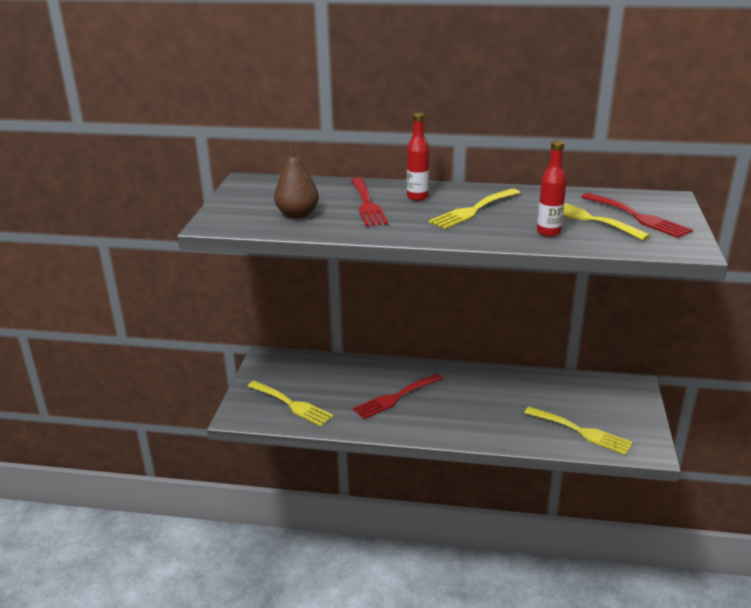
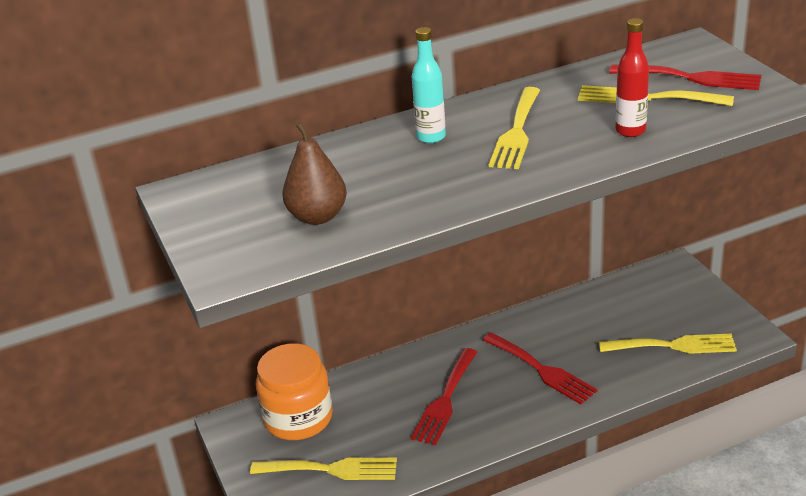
camera: 30 degrees left, 5 degrees up
(303, 370) = (298, 418): none -> orange jar
(367, 204) = (385, 169): red fork -> red fork (542, 370)
(417, 197) = (431, 137): red bottle -> turquoise bottle

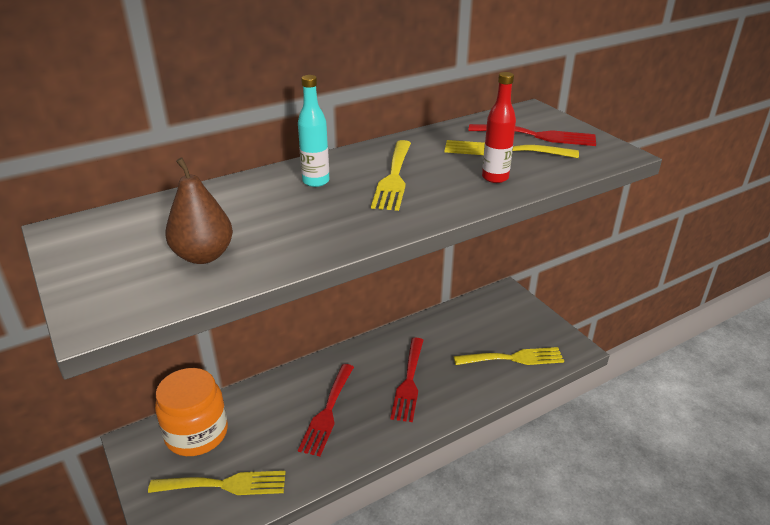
camera: 10 degrees left, 0 degrees up
(542, 370) = (409, 382): red fork -> red fork turned 60 degrees clockwise

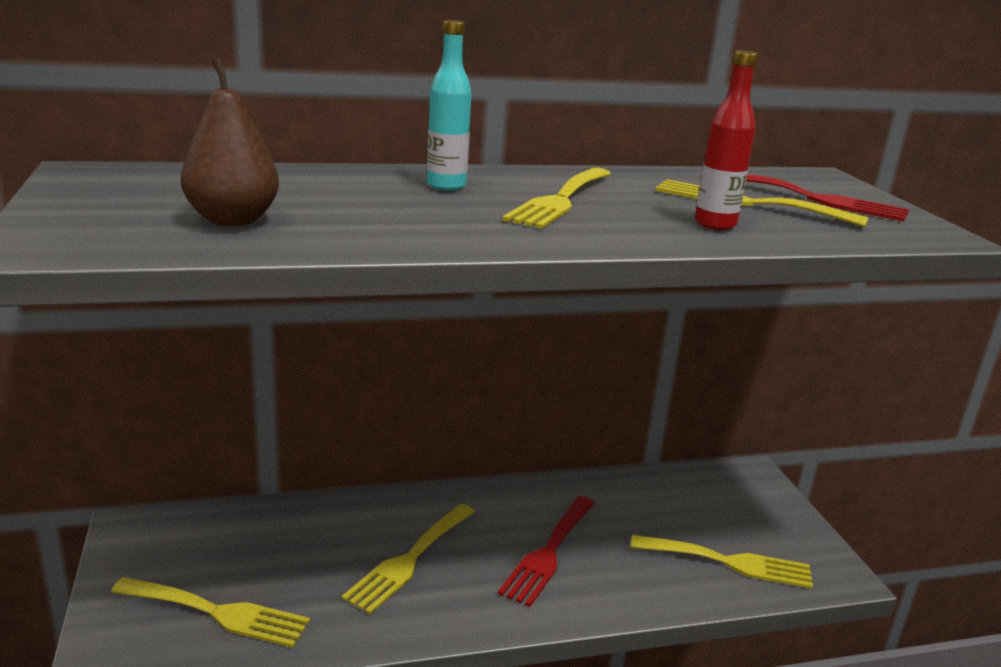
camera: 15 degrees right, 10 degrees down
(196, 433) = (216, 538): orange jar -> none
(327, 412) = (409, 560): red fork -> yellow fork

